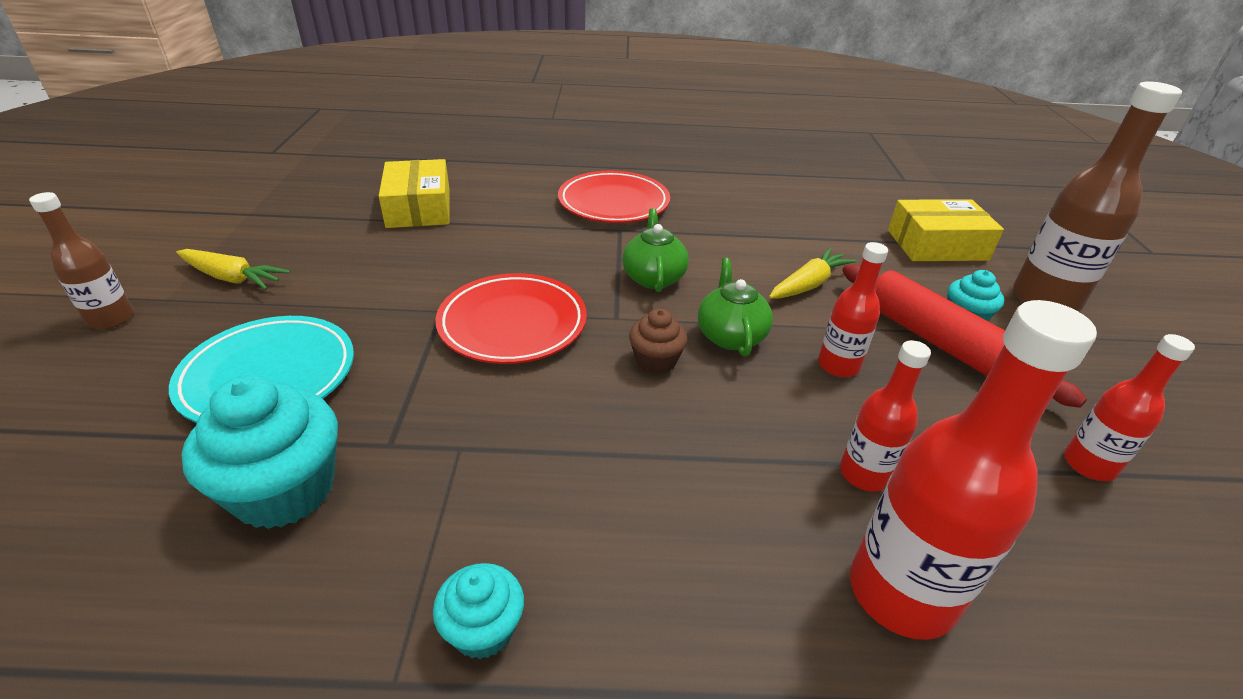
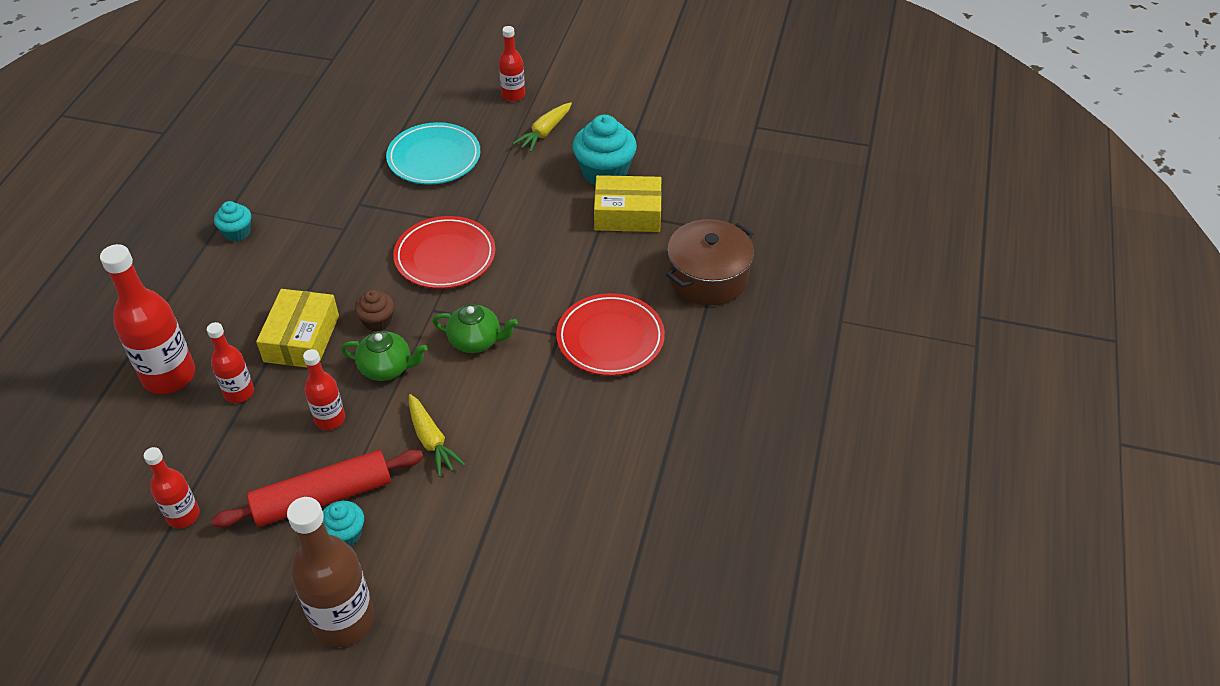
camera: 105 degrees right, 10 degrees up
(111, 319) = (513, 95): brown bottle -> red bottle
(285, 490) = (344, 172): turquoise cupcake -> turquoise cupcake (604, 172)
(514, 165) = (708, 277): none -> brown pot
(937, 245) = (461, 580): yellow box -> yellow box (301, 338)

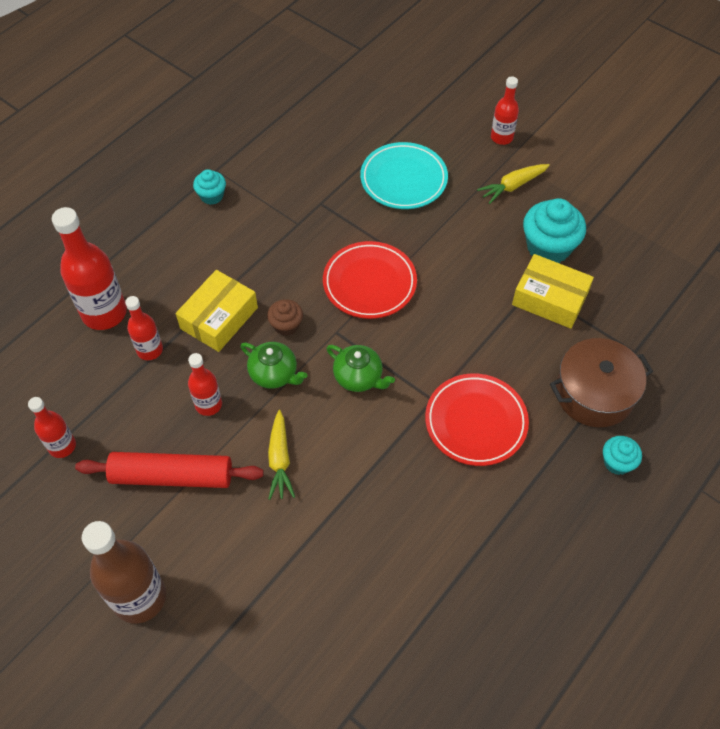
camera: 25 degrees right, 10 degrees up
(345, 534) = (174, 518): turquoise cupcake -> turquoise cupcake (617, 462)

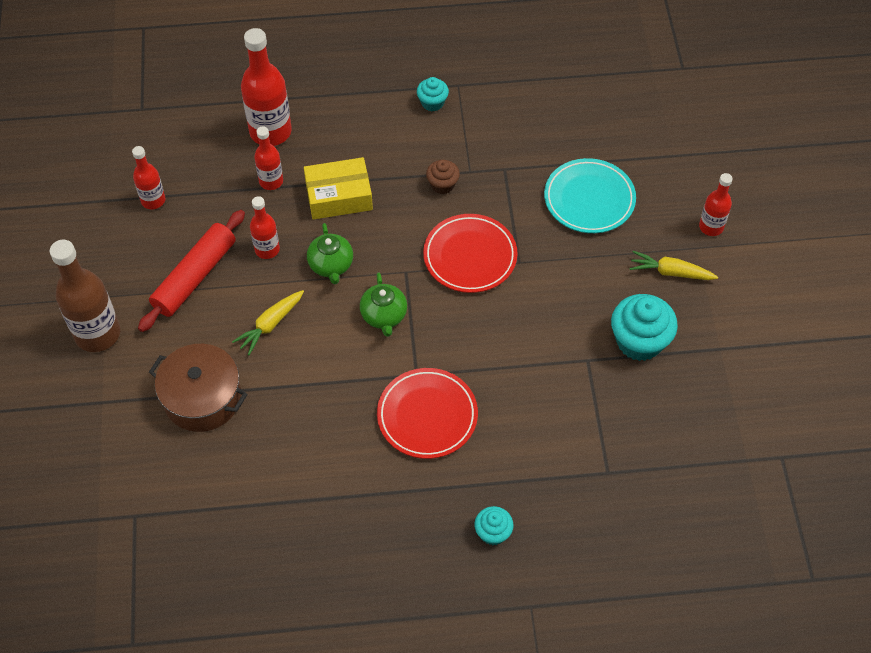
camera: 45 degrees right, 0 degrees up
(172, 476) = (194, 276): red rolling pin -> red rolling pin turned 75 degrees clockwise
(286, 325) = (377, 238): brown cupcake -> brown cupcake (442, 185)
(550, 299) = (591, 379): yellow box -> none
(594, 393) = (537, 473): brown pot -> brown pot (202, 398)

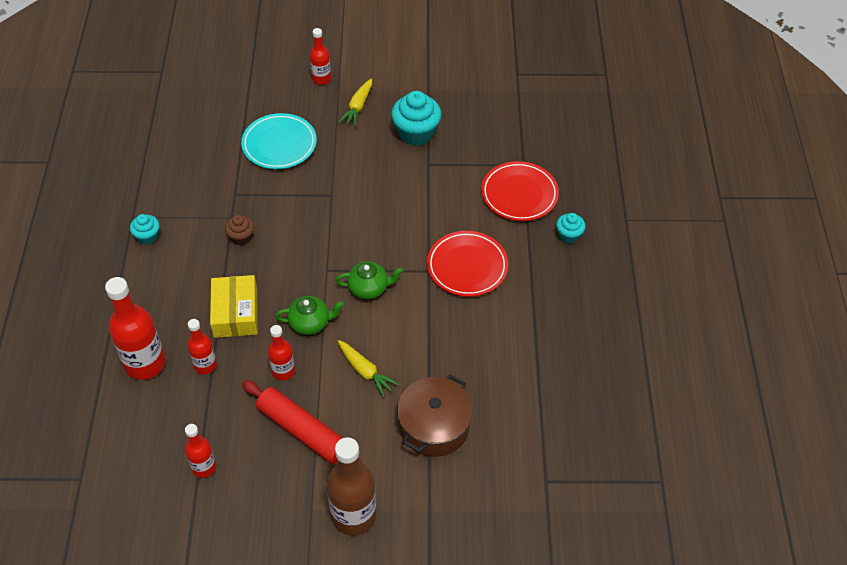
camera: 85 degrees left, 5 degrees down
(470, 256) = (320, 225): red plate -> red plate (519, 194)

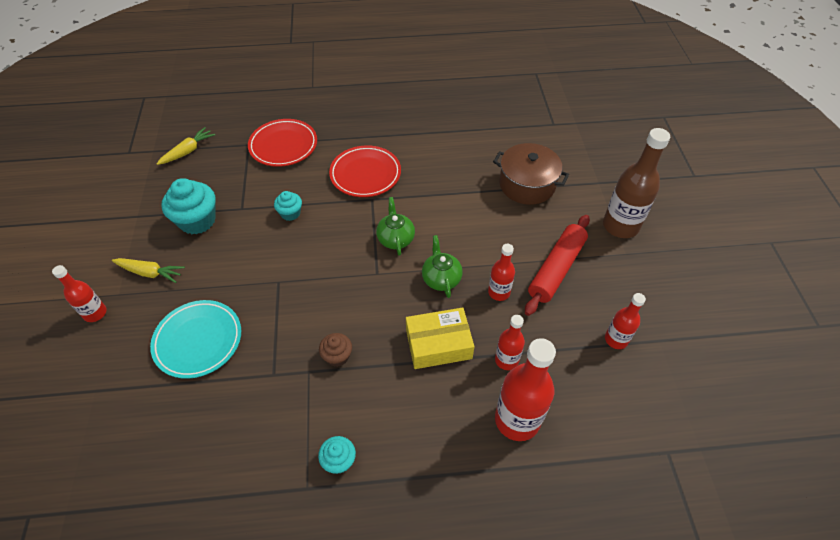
camera: 95 degrees left, 0 degrees up
(365, 371) = (486, 232): yellow carrot -> yellow carrot (188, 151)
(569, 235) = (329, 116): turquoise cupcake -> turquoise cupcake (290, 213)

